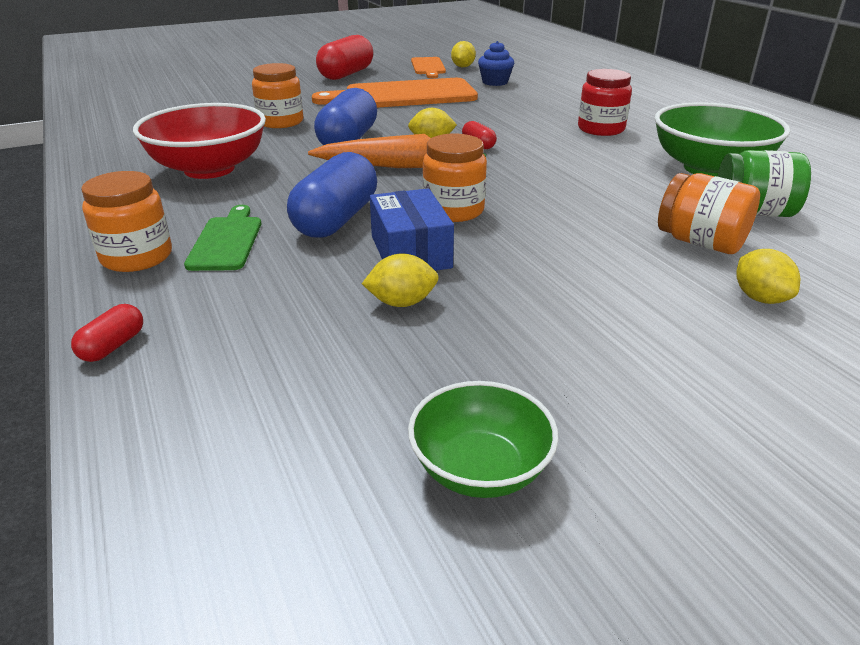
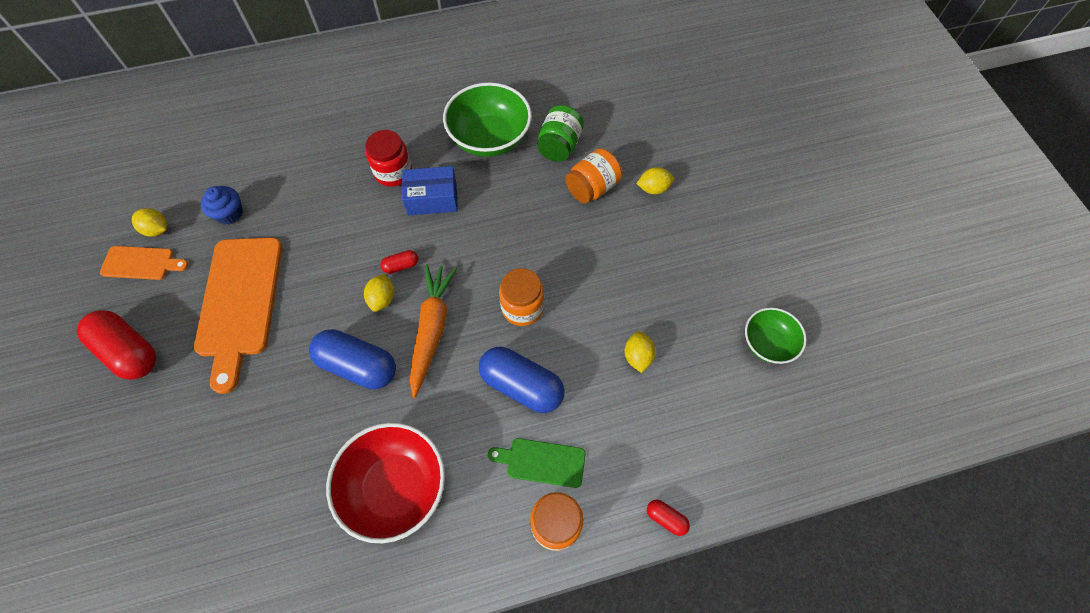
camera: 80 degrees left, 30 degrees up
(280, 122) = (282, 426): orange jar -> none
(410, 252) = (578, 343): blue box -> blue box (432, 199)

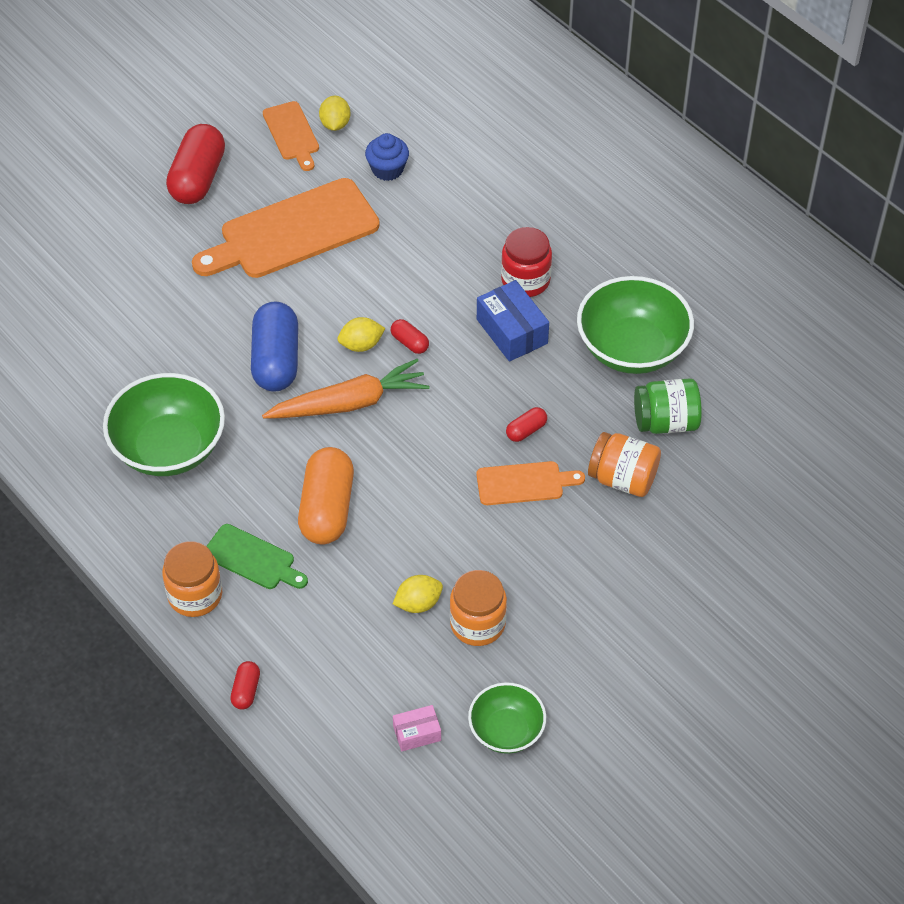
camera: 65 degrees right, 10 degrees down
(395, 488) = (169, 448): red bowl -> green bowl
(521, 386) = (327, 508): blue capsule -> orange capsule
(522, 226) = (526, 430): none -> red capsule
(522, 308) = (420, 473): orange jar -> orange jar (477, 624)
(542, 462) = (253, 559): green cutting board -> green cutting board turned 135 degrees clockwise
(566, 246) = (524, 483): none -> orange cutting board
(653, 188) = (662, 542): yellow lemon -> none
(750, 404) = (417, 733): none -> pink box

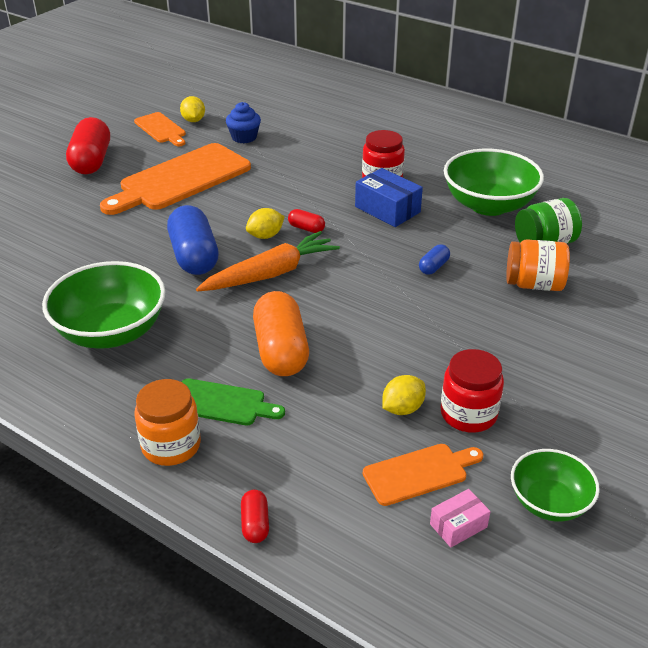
camera: 15 degrees left, 15 degrees down
(477, 624) = (468, 414): orange jar -> red jar
(524, 483) = (452, 301): orange cutting board -> orange cutting board (419, 473)
(526, 430) = (433, 267): red capsule -> blue capsule

